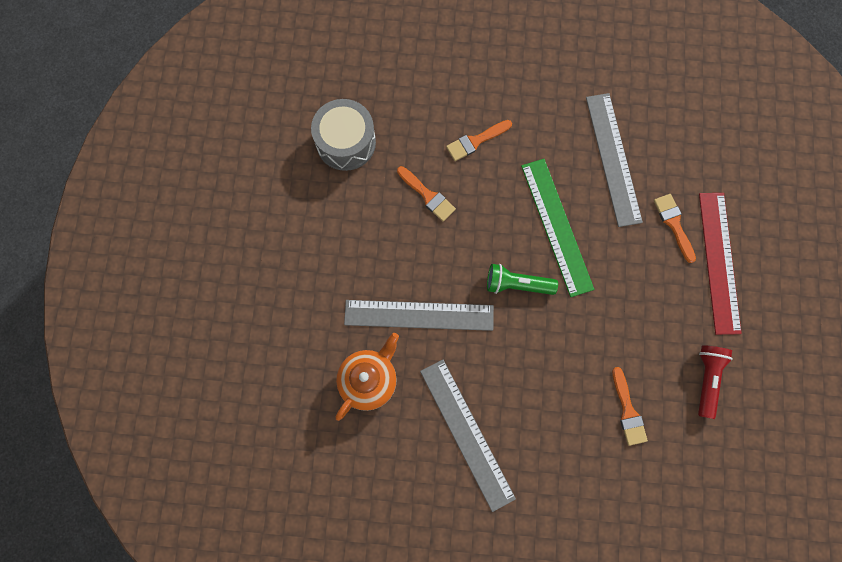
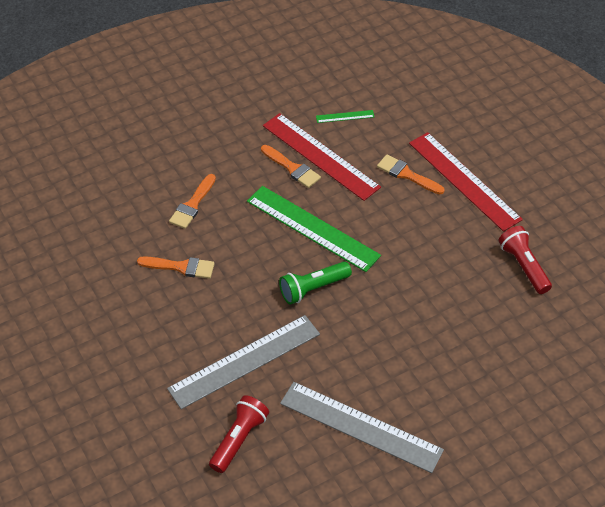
camera: 35 degrees left, 25 degrees down
(346, 142) = (72, 268): grey drum -> none
(369, 380) = (239, 439): orange teapot -> red flashlight
(613, 159) = (320, 156): grey ruler -> red ruler
(628, 411) = (481, 326): orange brush -> orange brush (292, 168)
(663, 131) = (345, 116): none -> green ruler

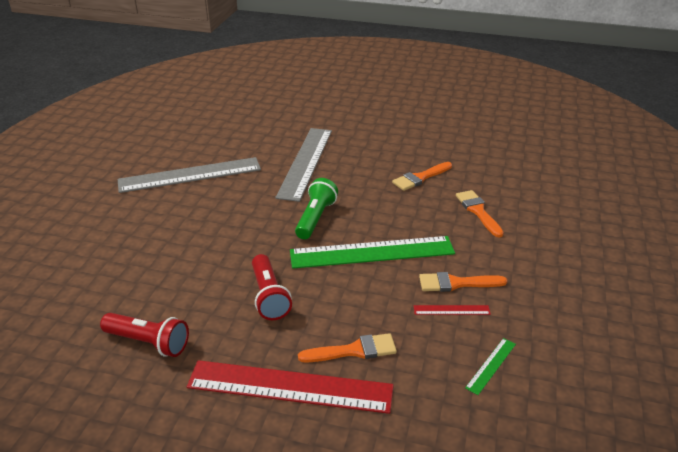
camera: 135 degrees right, 15 degrees down
(239, 439) = (260, 136): red flashlight -> red flashlight (269, 296)
(320, 156) = (451, 310): red ruler -> red ruler, size x0.42

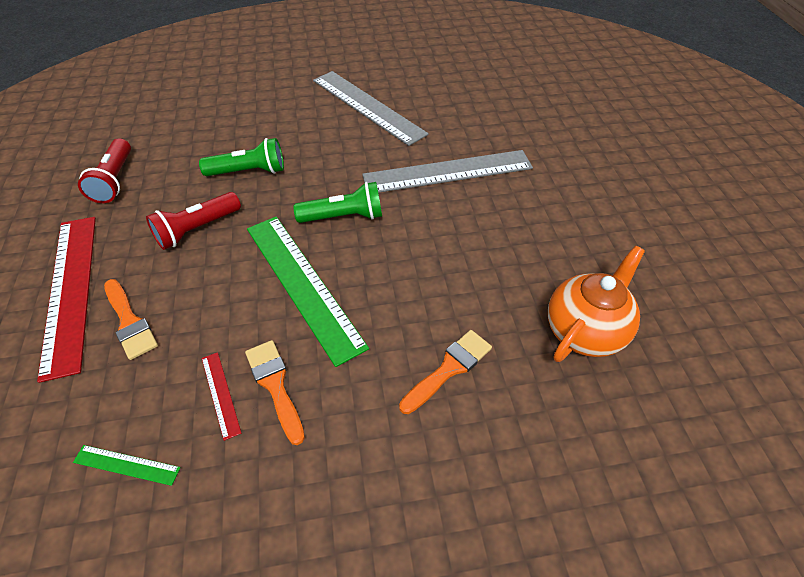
camera: 65 degrees right, 15 degrees up
(216, 254) = (249, 171): none -> green flashlight
(420, 178) = (489, 282): orange brush -> none
(475, 159) = (585, 331): none -> orange teapot

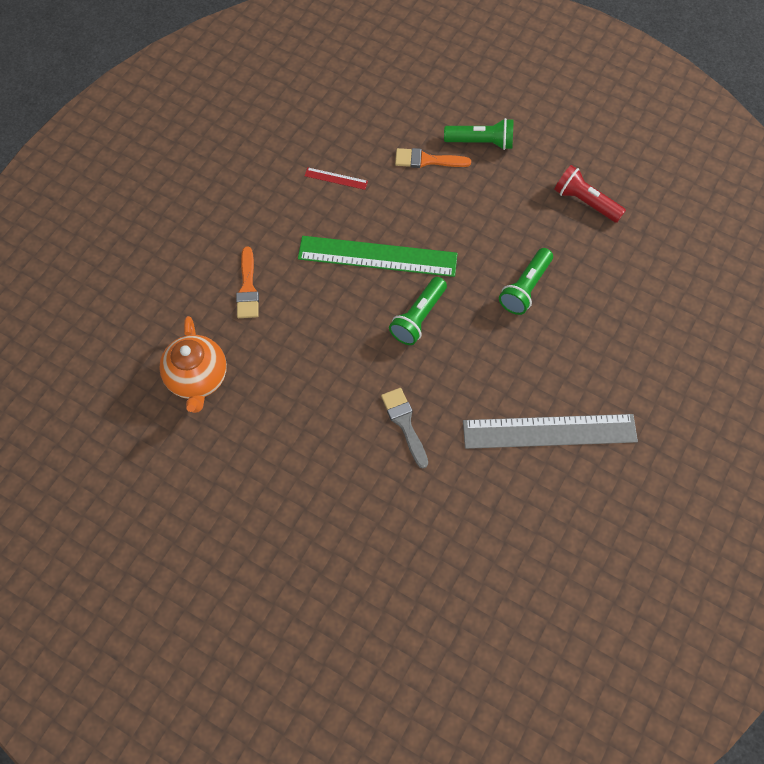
camera: 130 degrees right, 15 degrees up
(70, 290) = (481, 142): red ruler -> green flashlight
(127, 464) = (332, 127): green ruler -> none
(197, 229) = (483, 226): red flashlight -> none
(275, 385) = (318, 204): orange brush -> none
(448, 172) = (404, 423): grey ruler -> grey brush

